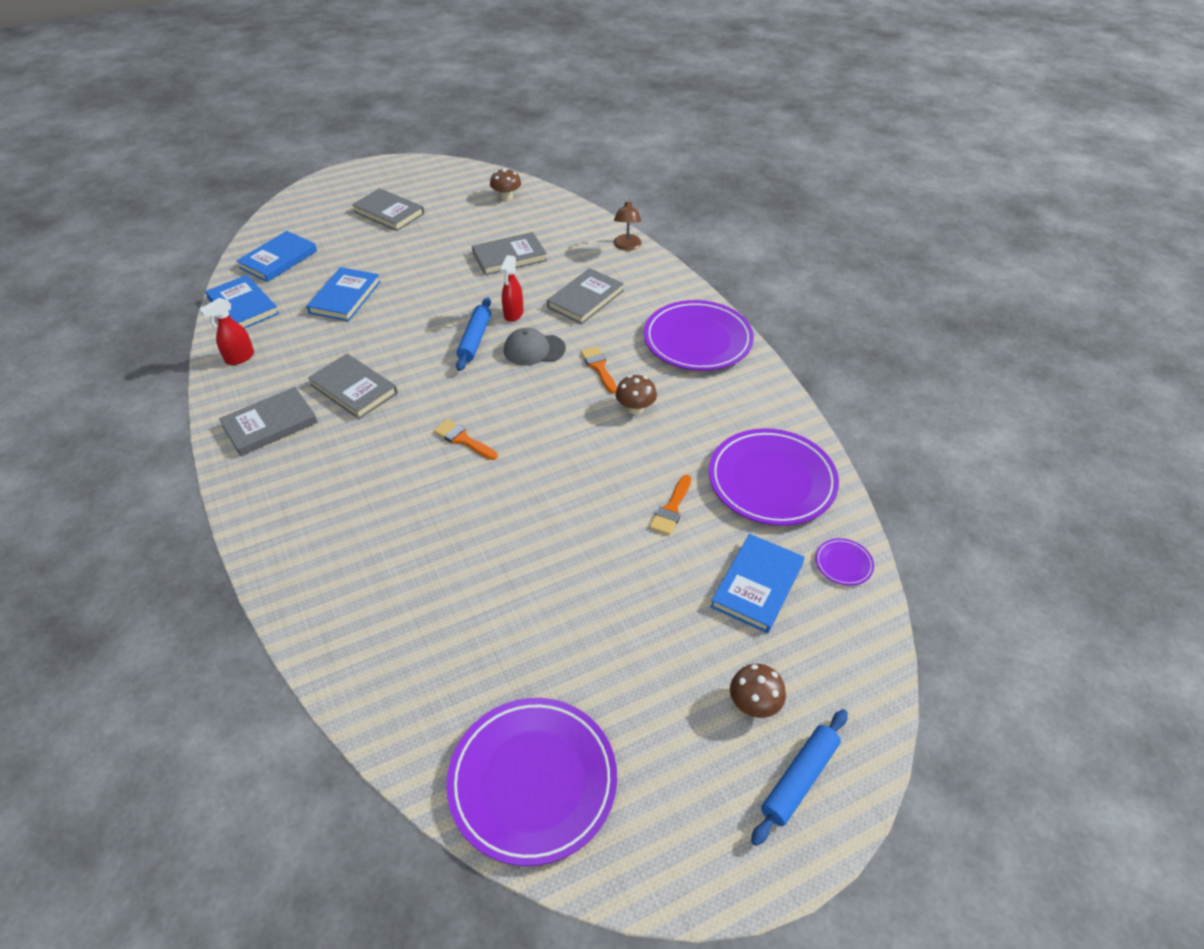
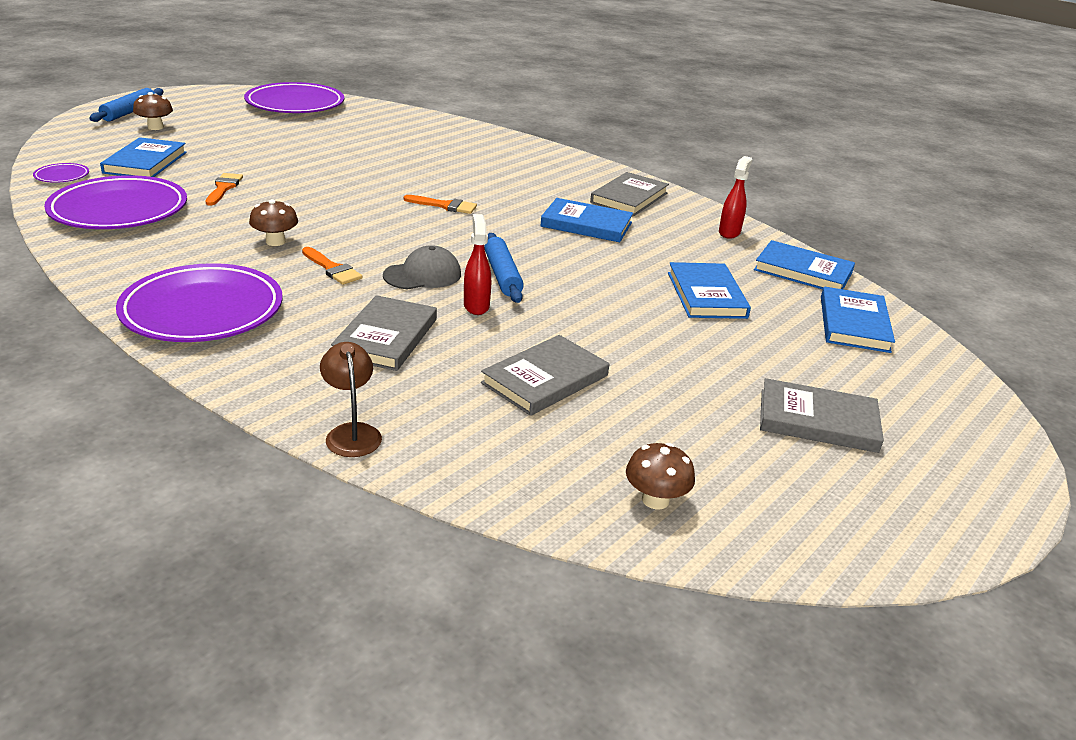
camera: 155 degrees right, 15 degrees down
(354, 389) = (586, 224): grey book -> blue book

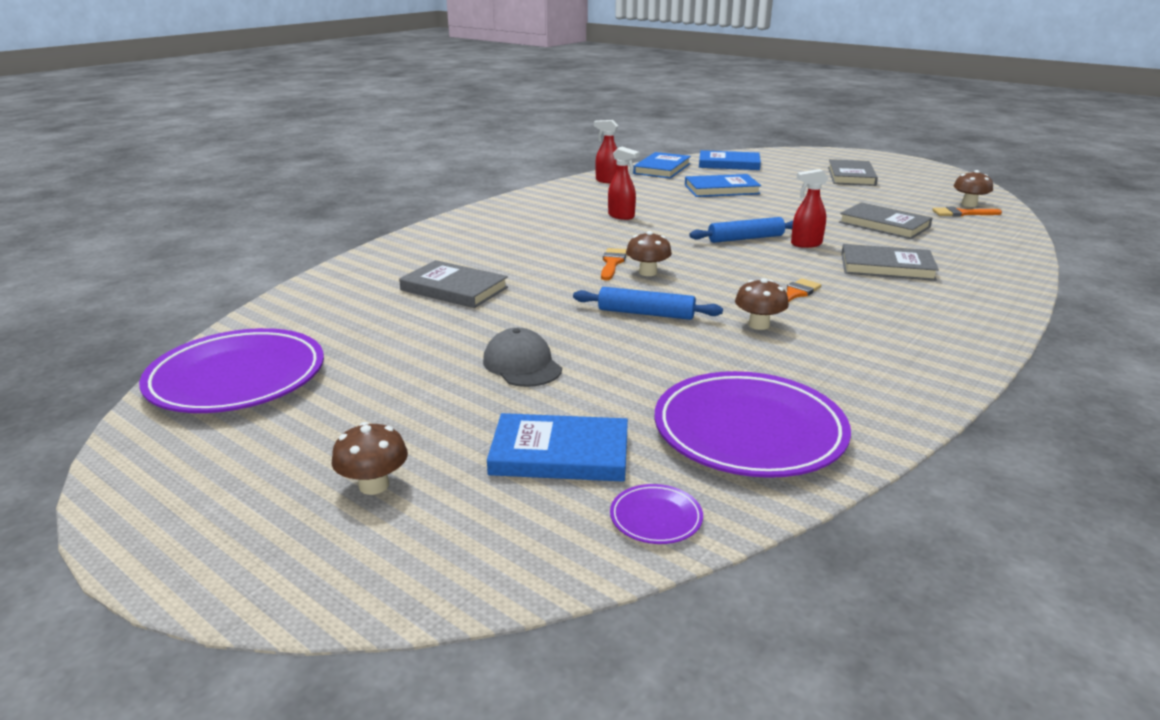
camera: 90 degrees left, 5 degrees down
(129, 112) = (272, 541): blue rolling pin -> blue rolling pin (646, 313)
(202, 310) = (929, 335): purple plate -> none
(224, 188) = (629, 375): orange brush -> orange brush (962, 213)
(352, 433) = (1014, 267): brown lamp -> none
(415, 216) = (647, 272): none -> brown mushroom
(423, 275) = (771, 262): grey cap -> grey cap (522, 365)
(586, 224) = (621, 216): blue book -> red spray bottle
(629, 198) = (552, 204): grey book -> grey book (454, 289)

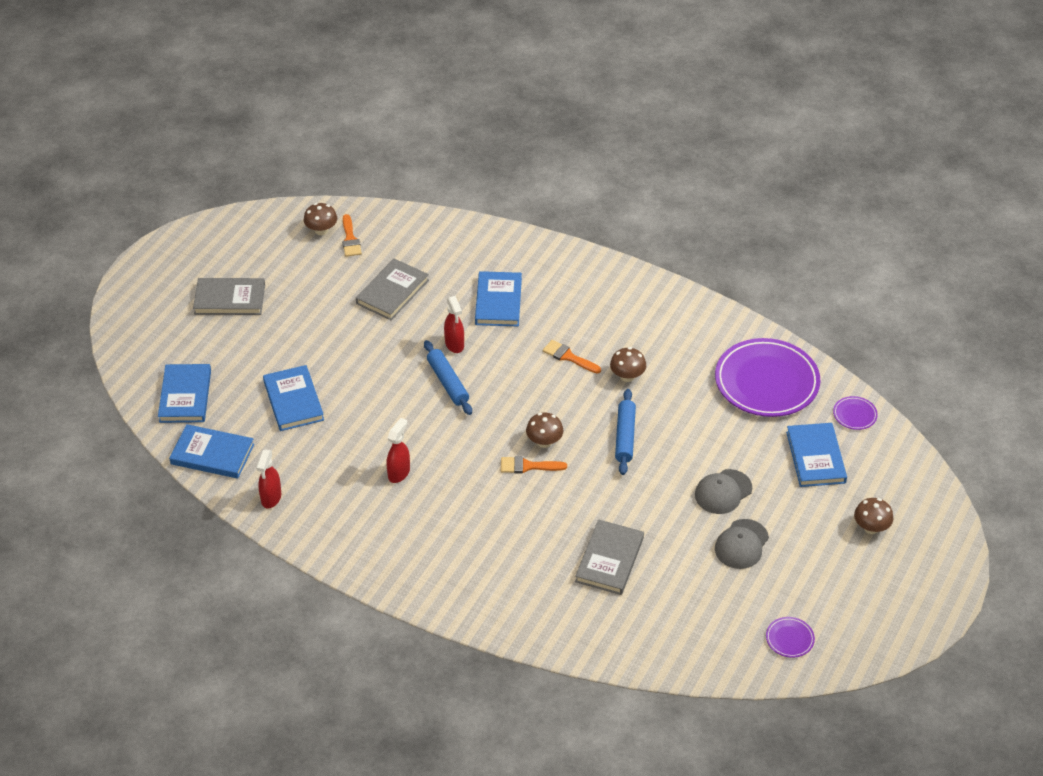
camera: 100 degrees left, 20 degrees up
(237, 378) = (789, 639): purple plate -> purple plate, size x0.41
(421, 366) = (741, 544): none -> grey cap
(887, 267) = (498, 301): grey book -> blue book

